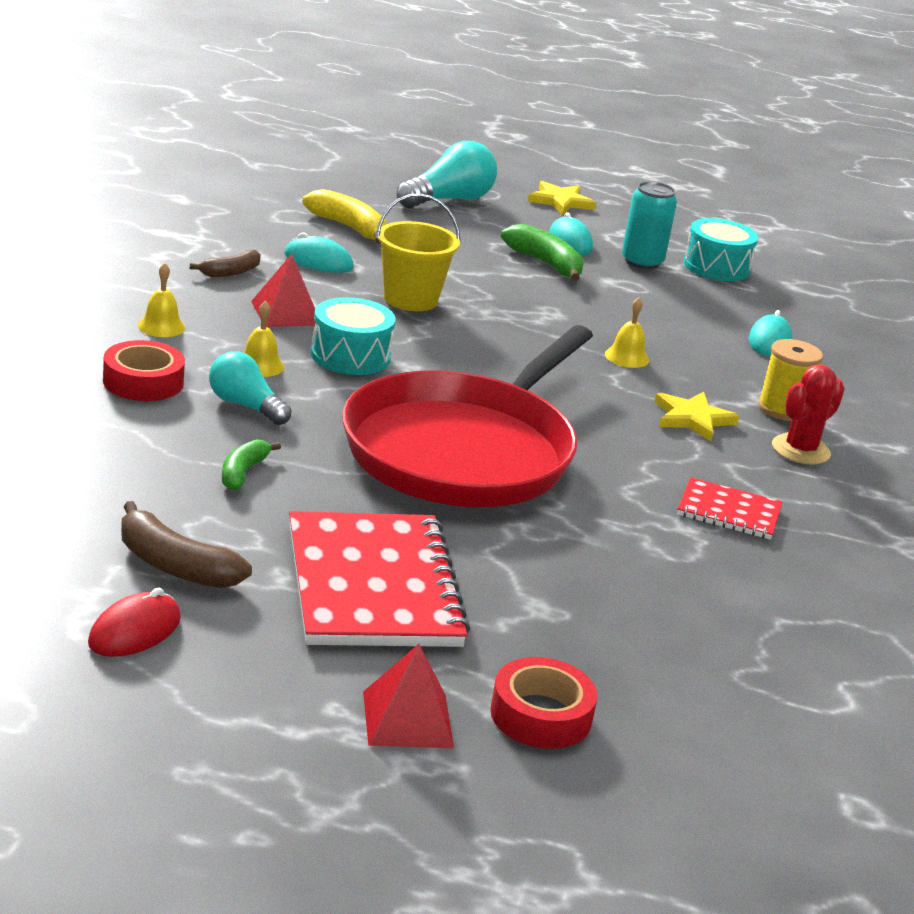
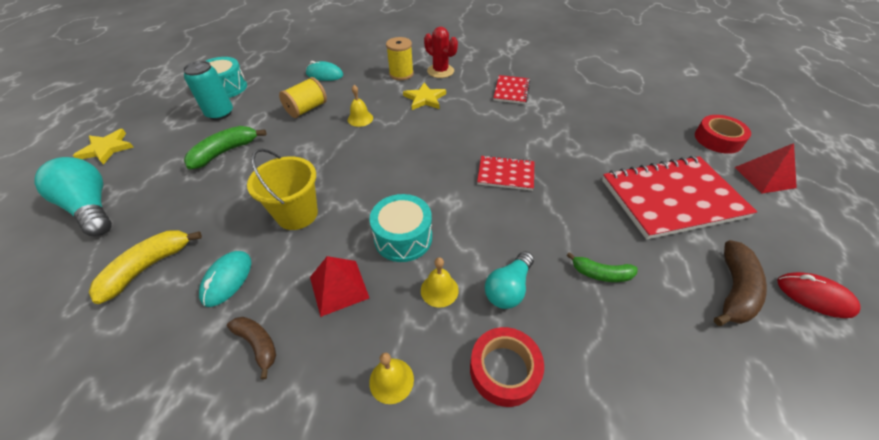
camera: 90 degrees left, 20 degrees up
(464, 450) = (505, 174): red pan -> red notebook
(570, 242) = (186, 142): turquoise mouse -> none
(655, 320) = (307, 109): none -> yellow spool

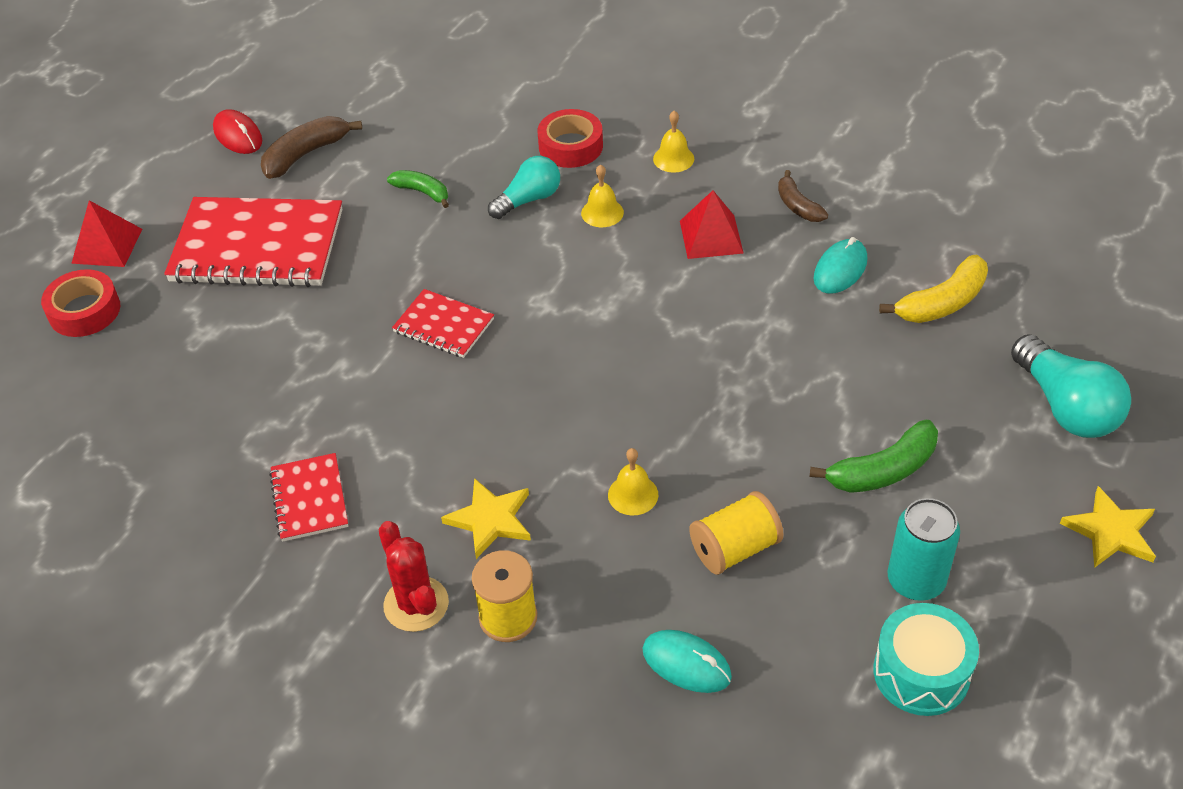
camera: 160 degrees left, 0 degrees up
(297, 214) = (757, 331): yellow bucket -> none
(403, 238) = (623, 272): turquoise drum -> none
(511, 91) = (309, 499): red notebook -> red notebook turned 45 degrees counterclockwise

